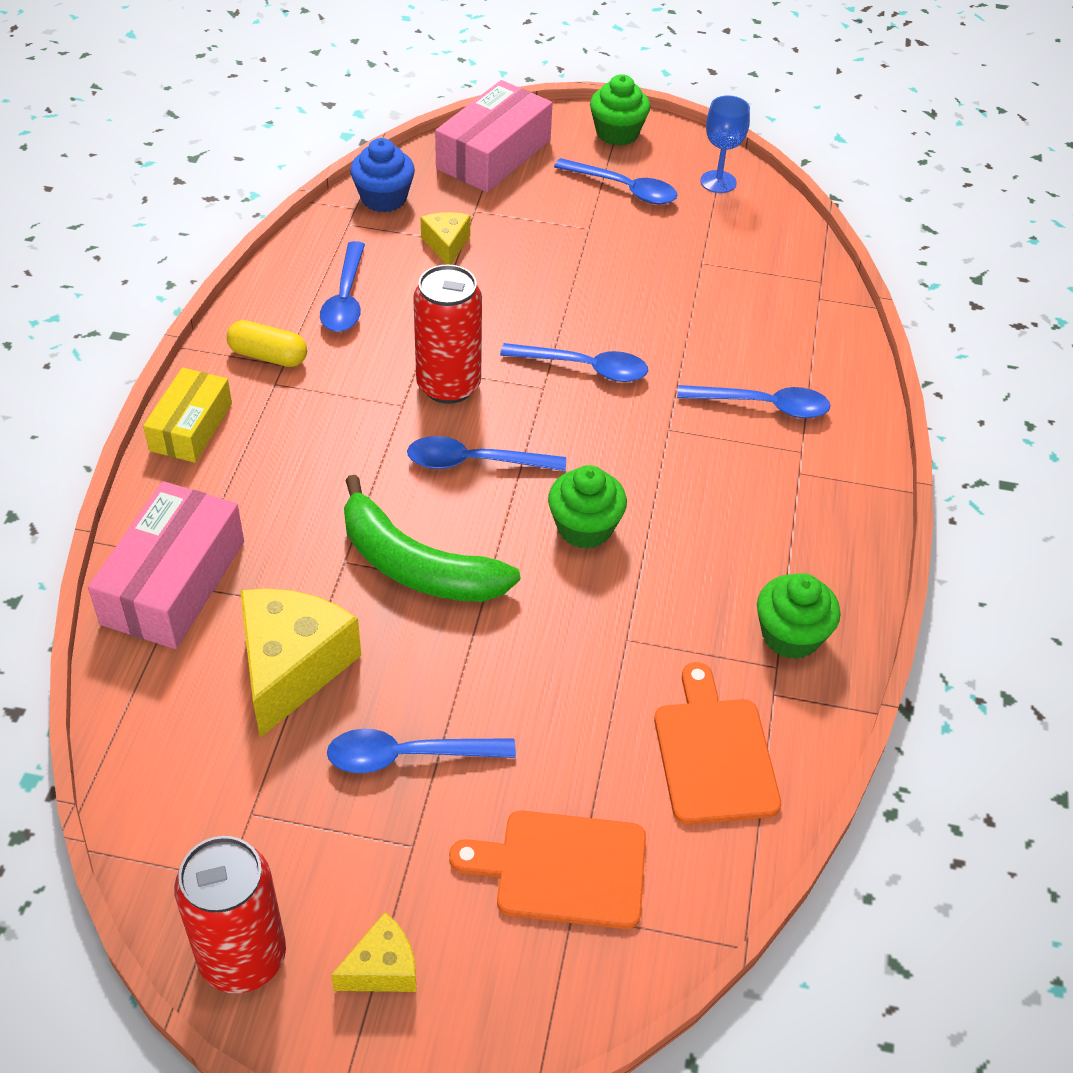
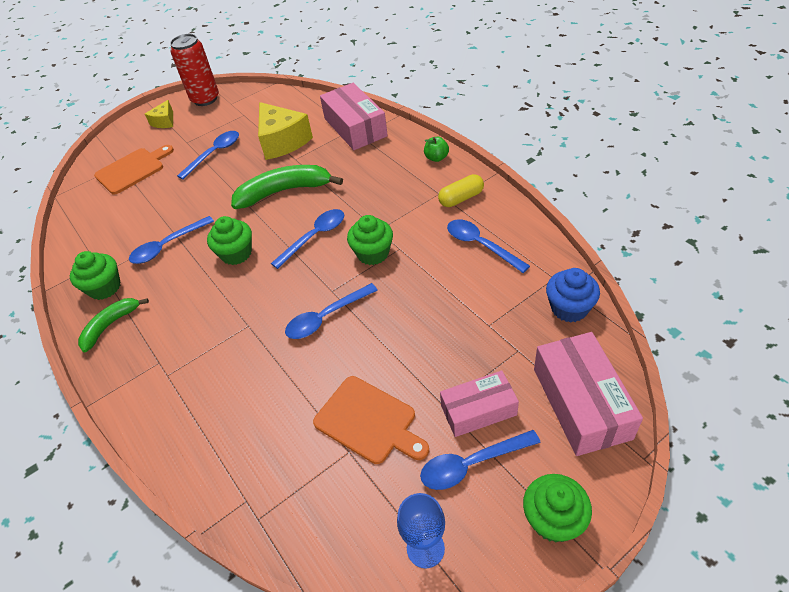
camera: 140 degrees right, 0 degrees up
(191, 427) = (436, 158): yellow box -> green apple
(446, 245) = (492, 315): yellow cheese -> none
(448, 385) = (373, 253): red can -> green cupcake
(569, 207) = (478, 410): none -> pink box
(714, 754) = (106, 229): orange cutting board -> orange cutting board (369, 421)
(764, 406) = (210, 383): blue spoon -> blue spoon (167, 246)
(822, 568) = (110, 325): none -> green banana

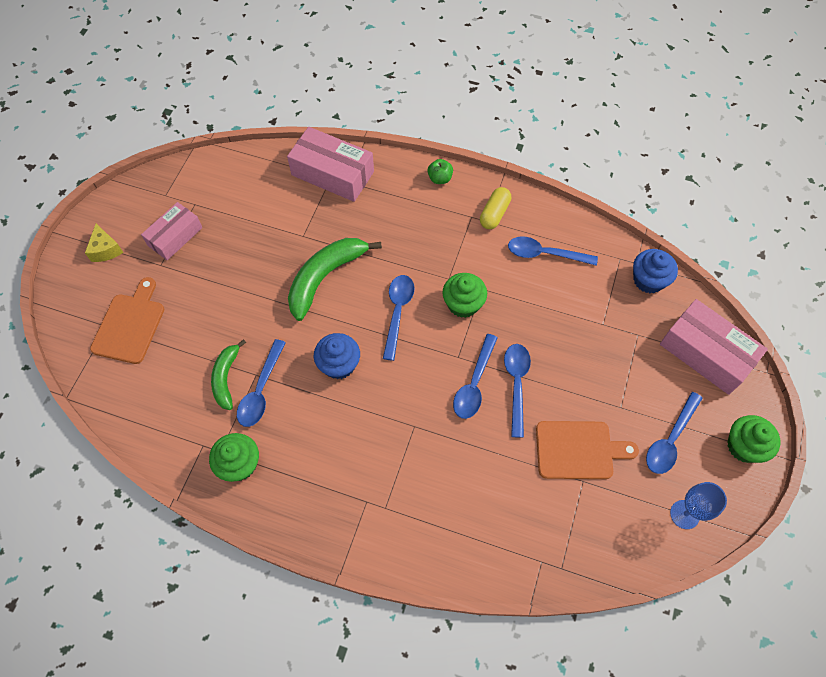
camera: 40 degrees left, 15 degrees up
(110, 325) = (285, 495): green banana -> green banana (226, 378)
(205, 99) = (127, 201): red can -> none
(214, 154) = (208, 265): blue spoon -> blue spoon (516, 384)
(236, 253) = (339, 364): green cupcake -> blue cupcake
(282, 141) = (270, 220): yellow cheese -> none
(478, 410) = (646, 397): pink box -> pink box (175, 236)

